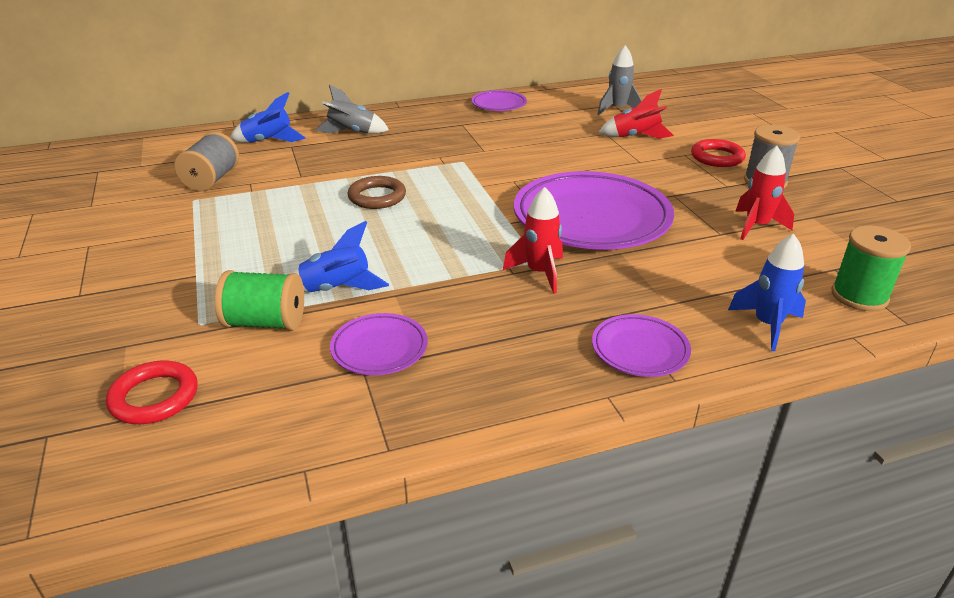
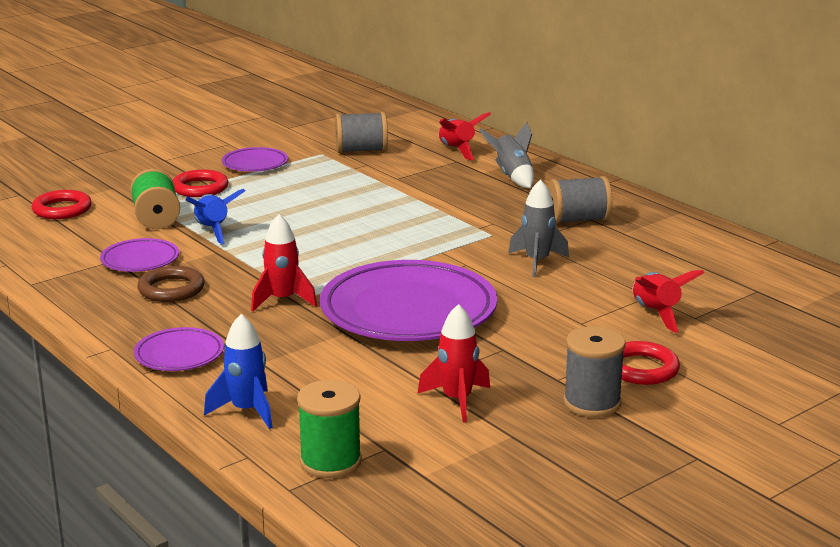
camera: 70 degrees right, 10 degrees down
(204, 281) = (200, 188): none -> red ring
(268, 141) = (457, 150): blue rocket -> red rocket
(377, 197) = (379, 214): brown ring -> brown ring (171, 289)
(460, 128) = (578, 220): none -> grey spool
(499, 104) = (673, 227): purple plate -> purple plate (255, 164)
(617, 110) = (739, 295): grey rocket -> grey rocket (537, 262)

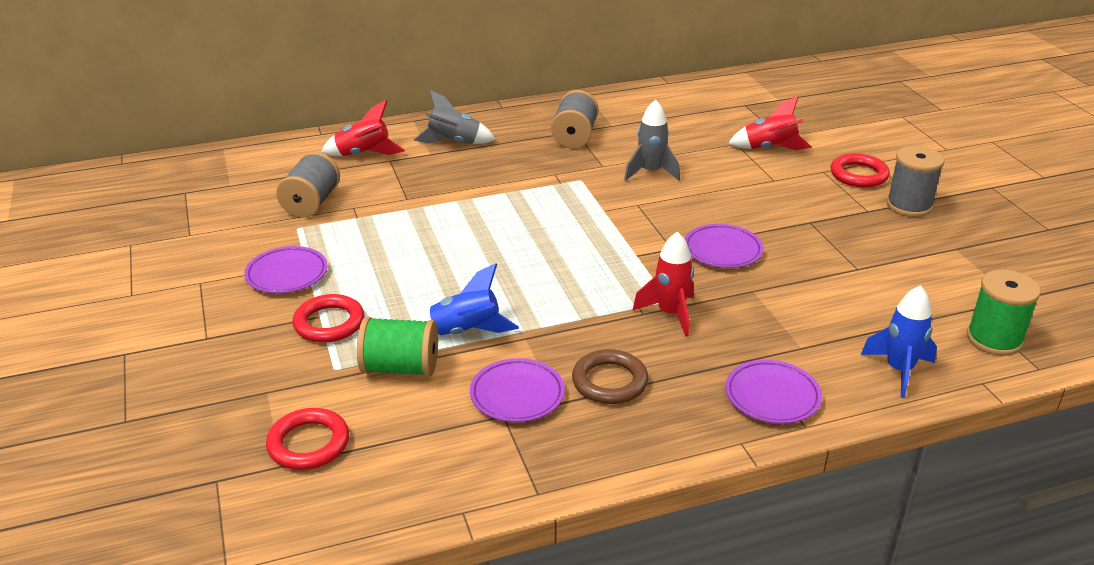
camera: 70 degrees left, 10 degrees up
(408, 311) = (722, 250): purple plate -> purple plate, size x0.47
(457, 400) = (896, 260): red rocket -> none

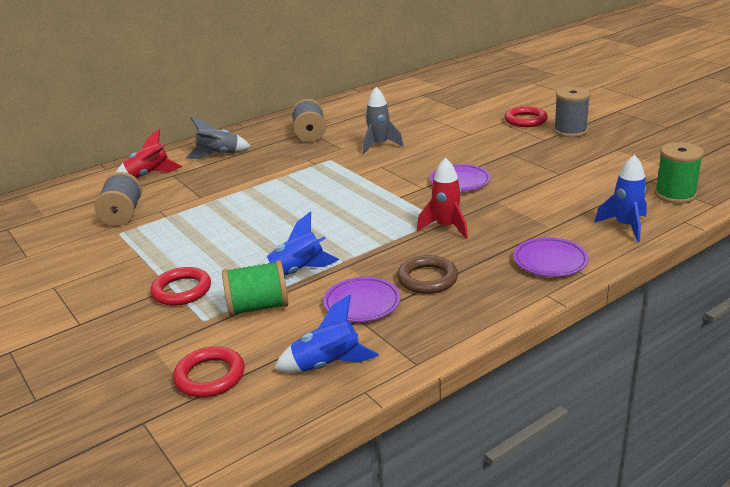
camera: 15 degrees left, 5 degrees down
(287, 274) = (127, 265): purple plate -> none
(439, 466) = (327, 365): none -> blue rocket
(769, 148) = (455, 116): red rocket -> none

